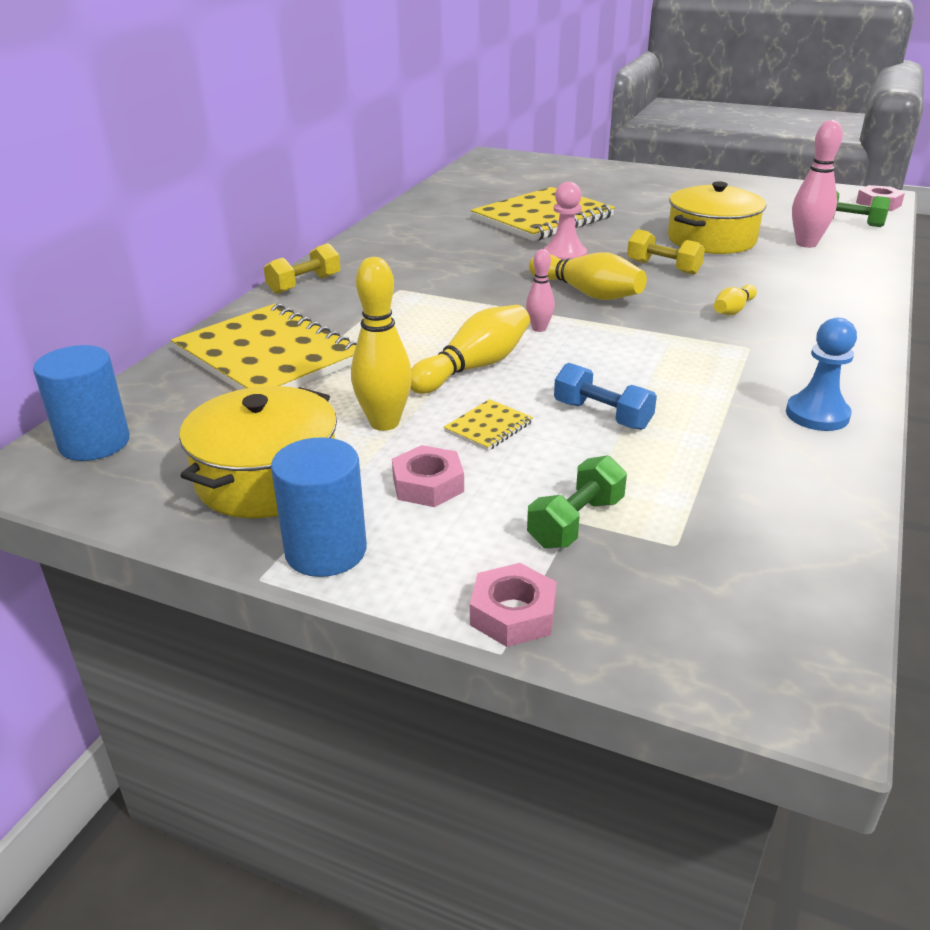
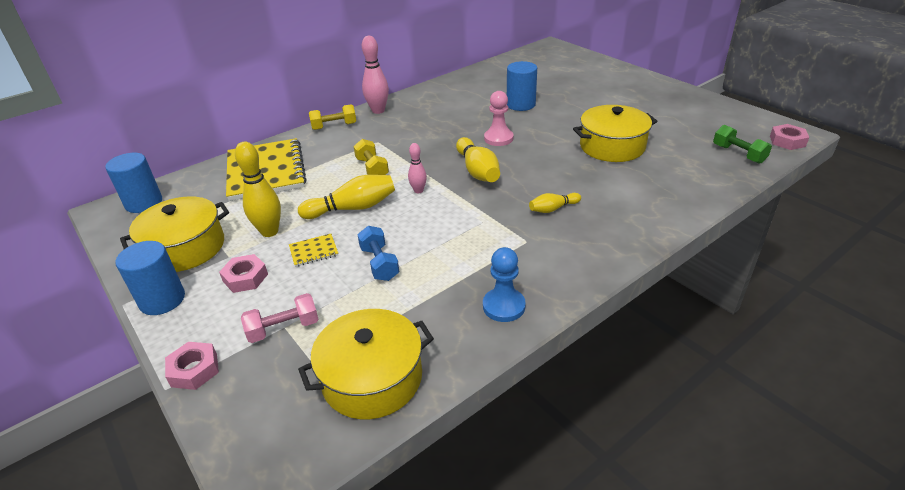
camera: 30 degrees right, 5 degrees up
(542, 218) = (521, 104): yellow notebook -> blue cylinder
(576, 522) = (283, 328): green dumbbell -> pink dumbbell
(663, 267) = (550, 162): yellow dumbbell -> yellow dumbbell (372, 168)
(774, 533) = (372, 378): none -> yellow pot
(806, 244) = (678, 166): pink bowling pin -> pink bowling pin (378, 110)

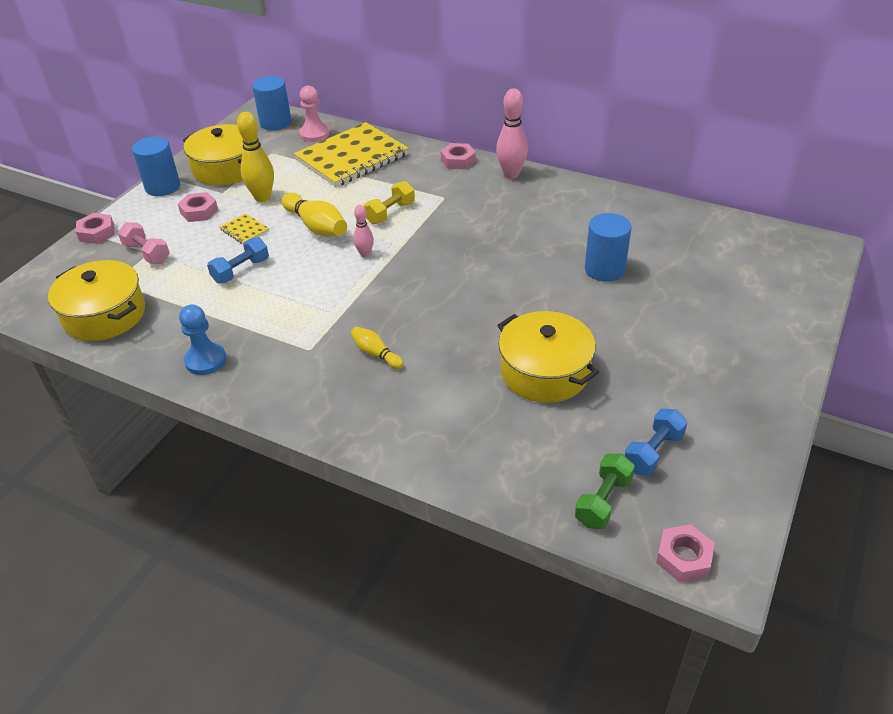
camera: 65 degrees right, 5 degrees up
(334, 126) = (458, 160): yellow dumbbell -> pink nut
(478, 171) = (423, 281): yellow bowling pin -> none
(498, 138) = (504, 275): pink pawn -> pink pawn (314, 134)
(701, 130) = (653, 452): none -> blue dumbbell

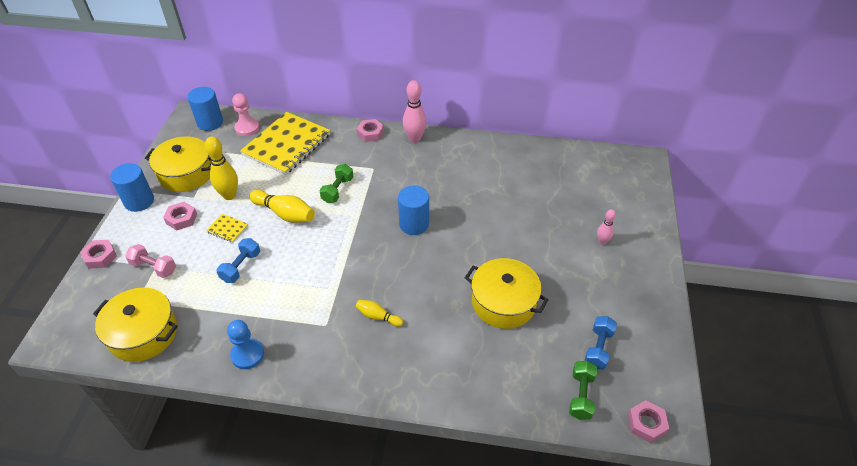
camera: 20 degrees left, 5 degrees up
(365, 254) = (333, 231): pink bowling pin -> pink bowling pin (602, 241)
(390, 213) = (337, 190): yellow dumbbell -> green dumbbell
(604, 269) = (511, 208): blue cylinder -> blue cylinder (414, 224)

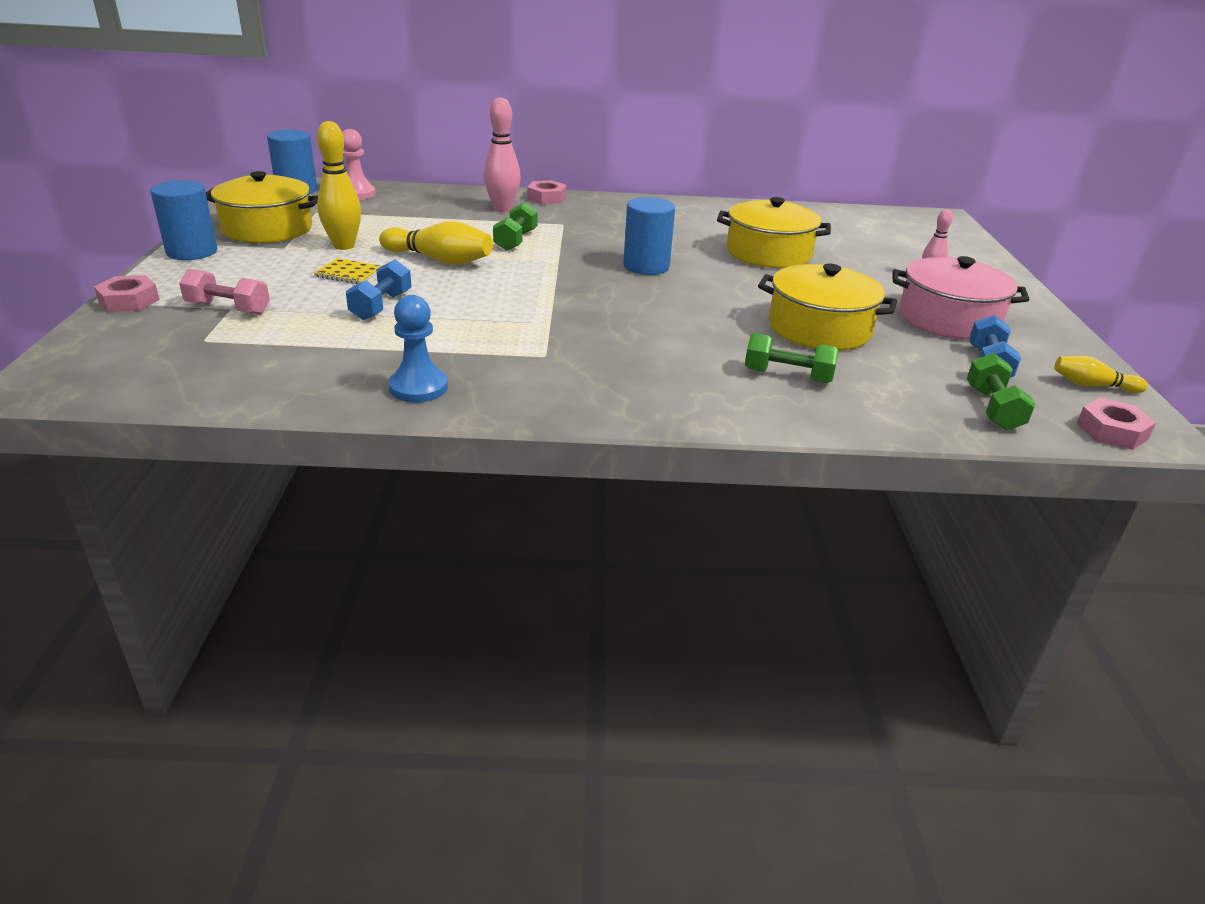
camera: 10 degrees left, 15 degrees down
(143, 333) = (220, 372): yellow pot -> yellow pot (768, 253)
(181, 219) = (268, 266): pink nut -> none
(286, 145) = (423, 206): yellow notebook -> none
(378, 316) = (628, 345): yellow bowling pin -> yellow bowling pin (1092, 385)
(414, 138) = (613, 202): pink bowling pin -> pink bowling pin (502, 209)
(465, 354) = (787, 376): none -> green dumbbell
(594, 294) = (948, 319): none -> pink pot

